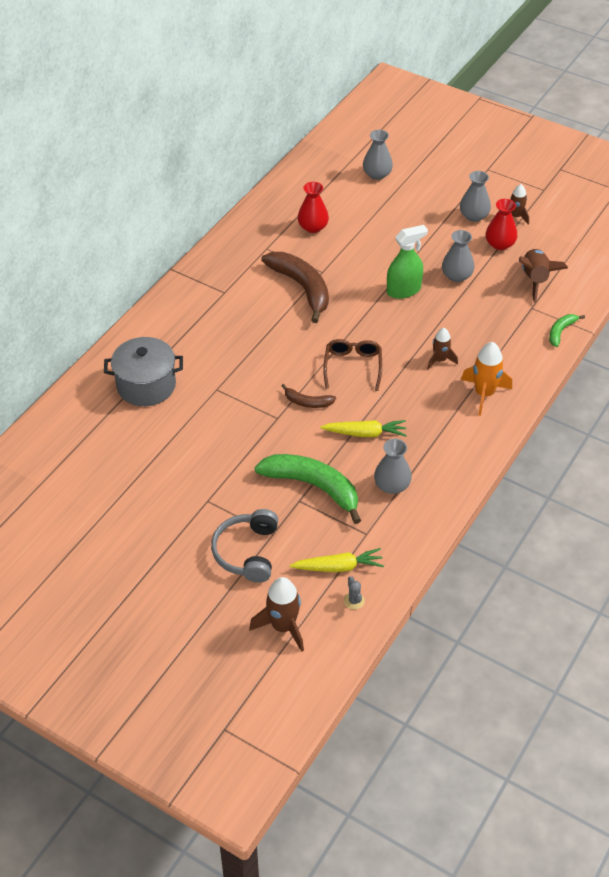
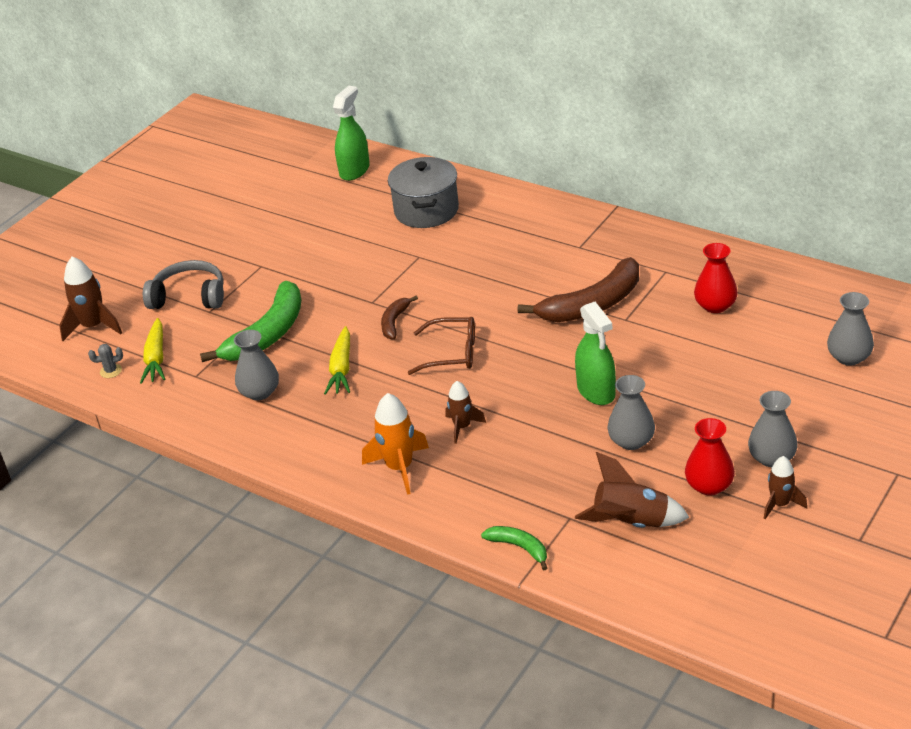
camera: 95 degrees right, 10 degrees down
(61, 439) = (354, 170): none -> green spray bottle

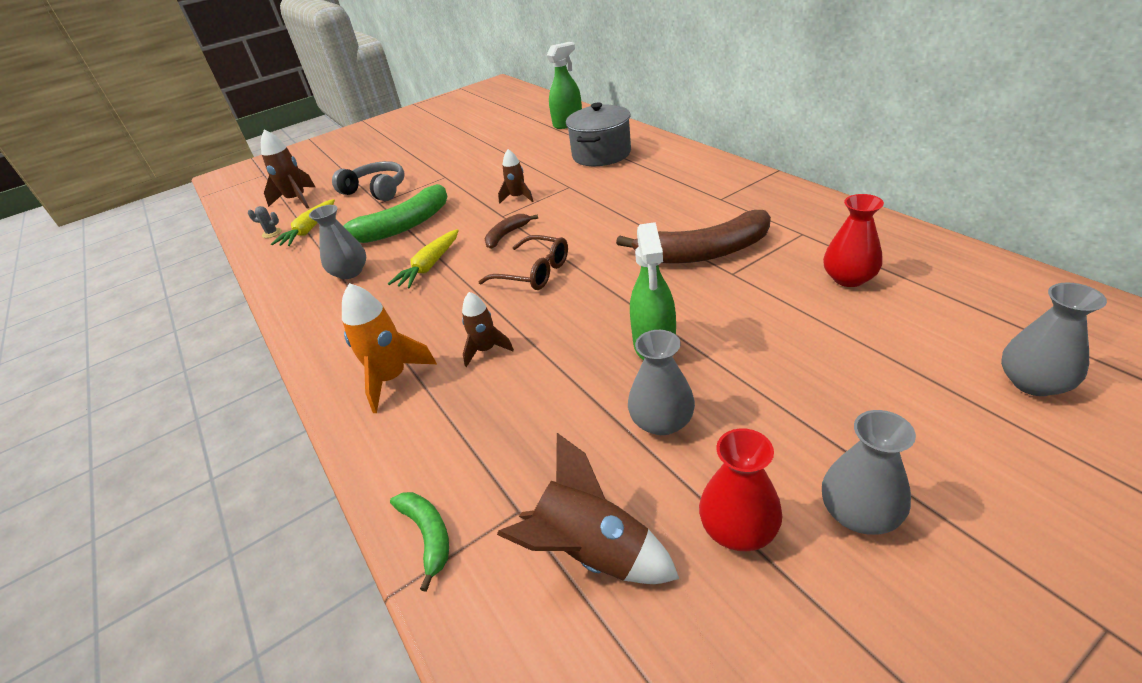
camera: 25 degrees right, 0 degrees up
(780, 504) = (847, 610): brown rocket -> brown rocket (518, 197)

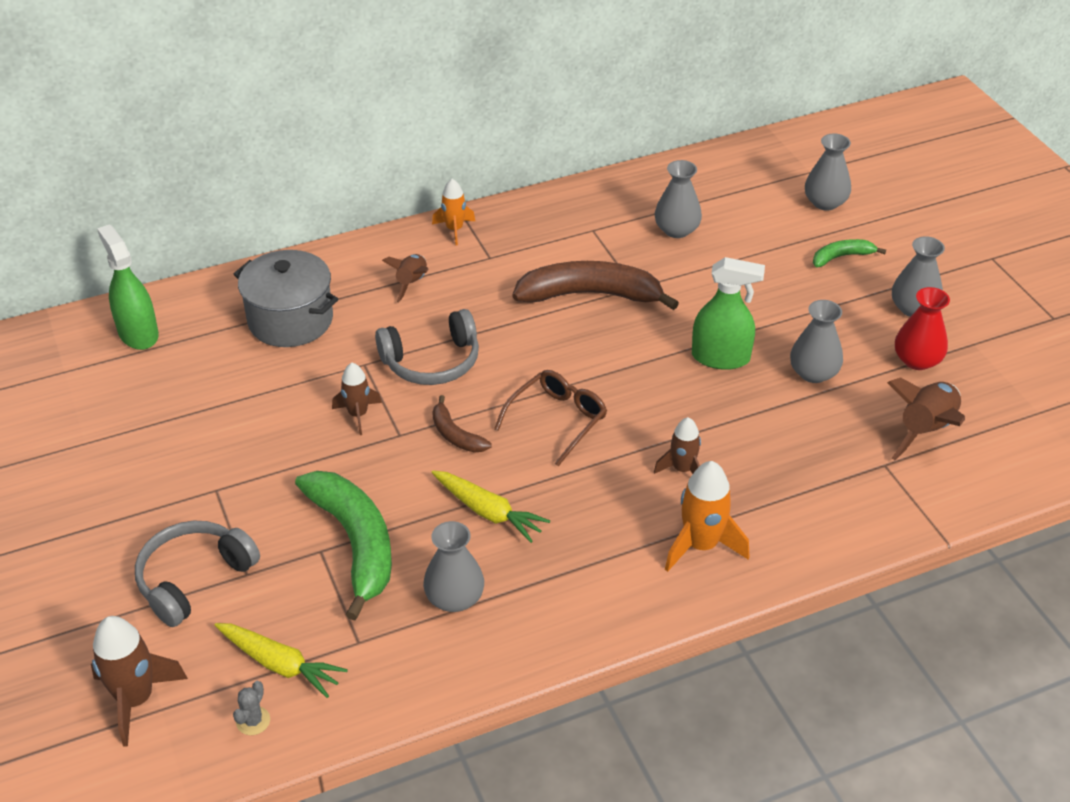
camera: 85 degrees left, 5 degrees up
(428, 535) = (898, 518): green banana -> green banana (841, 257)
(581, 208) = (432, 361): none -> grey headphones
(666, 179) = (412, 283): none -> brown rocket
(704, 252) = (590, 294): brown banana -> brown banana turned 90 degrees counterclockwise
(744, 177) = (454, 229): none -> orange rocket
(848, 278) = (676, 230): red vase -> grey vase

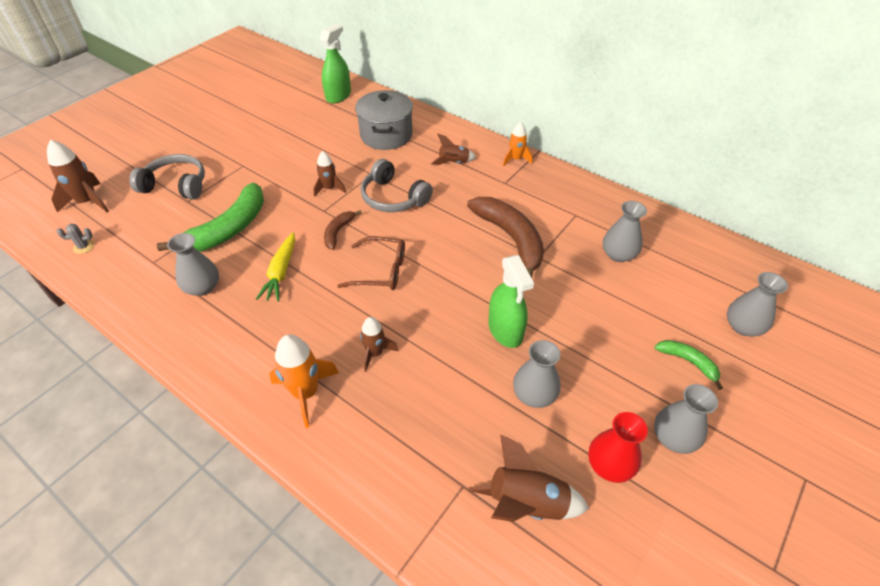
camera: 60 degrees right, 5 degrees up
(280, 664) = (126, 239): yellow carrot -> none

